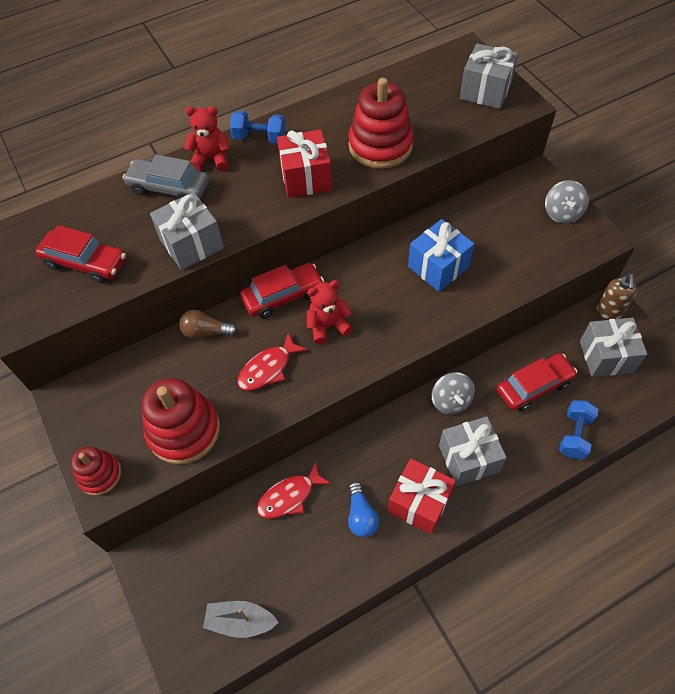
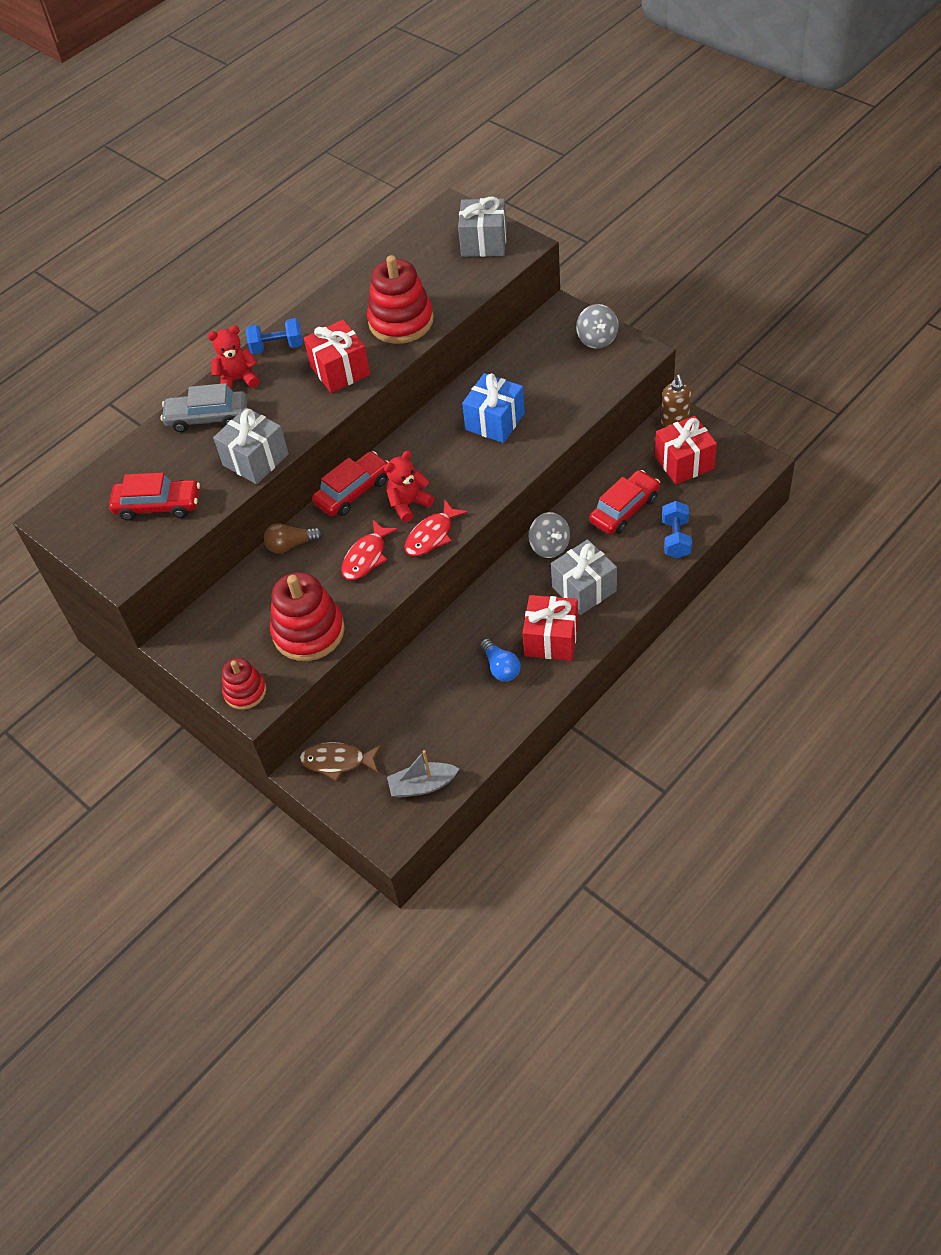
camera: 15 degrees left, 5 degrees down
(174, 561) = (337, 761): none -> brown fish
(289, 496) = (426, 674): red fish -> red fish (432, 535)
(606, 356) = (684, 462): grey gift -> red gift

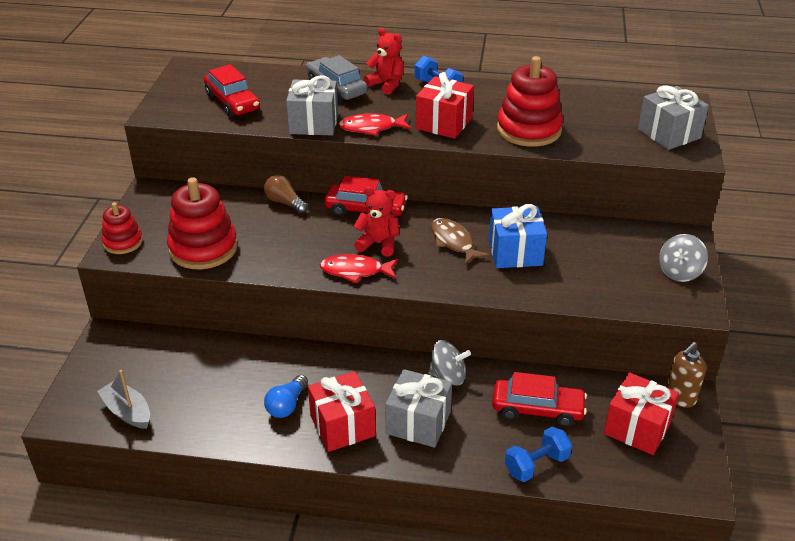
camera: 50 degrees right, 15 degrees down
(337, 761) = (125, 348): brown fish -> brown fish (453, 242)
(366, 557) = (303, 245): red fish -> red fish (371, 128)
(549, 546) = (448, 376): grey spinning top -> grey spinning top turned 105 degrees counterclockwise

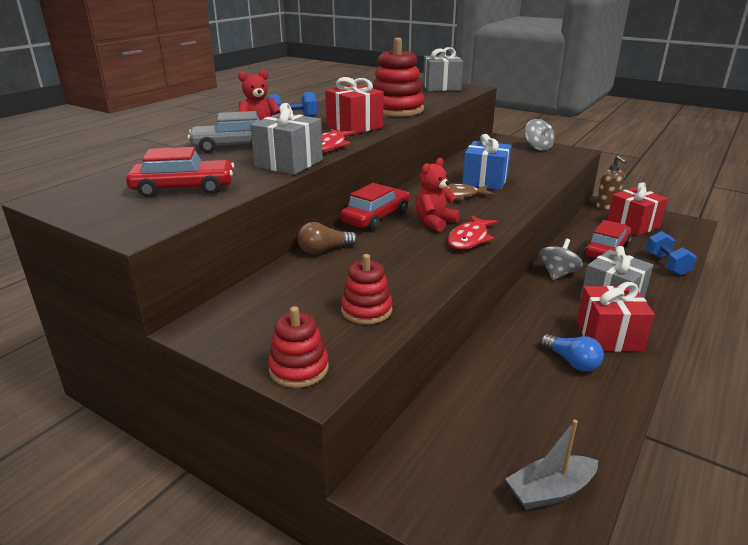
camera: 65 degrees left, 10 degrees down
(203, 248) = (366, 310): red stacking toy -> red stacking toy, size x0.58

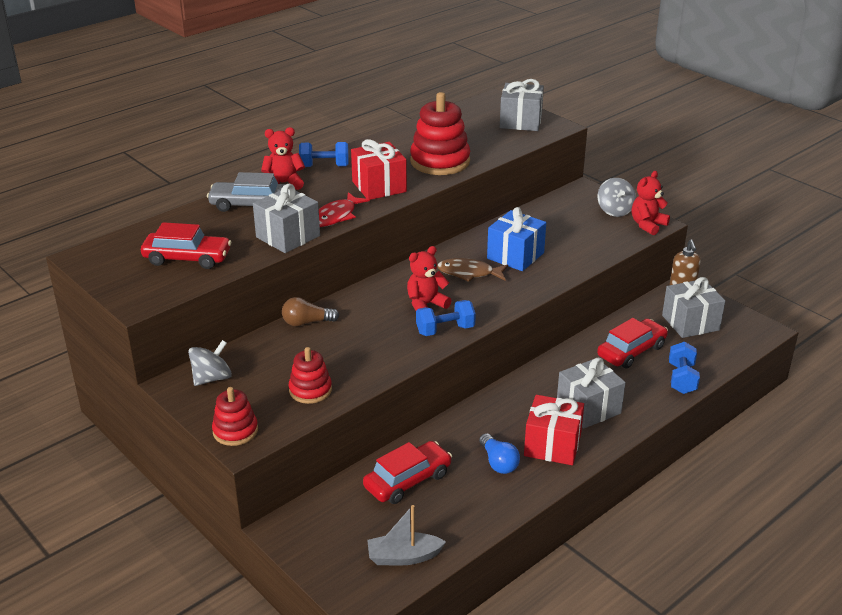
camera: 15 degrees right, 5 degrees up
(376, 217) = (374, 290): red car -> red car (408, 480)
(469, 239) = (445, 330): red fish -> blue dumbbell
(558, 274) = (556, 371): grey spinning top -> grey spinning top (212, 378)
(572, 153) = (647, 225): none -> red teddy bear
(633, 225) = (690, 323): red gift -> grey gift

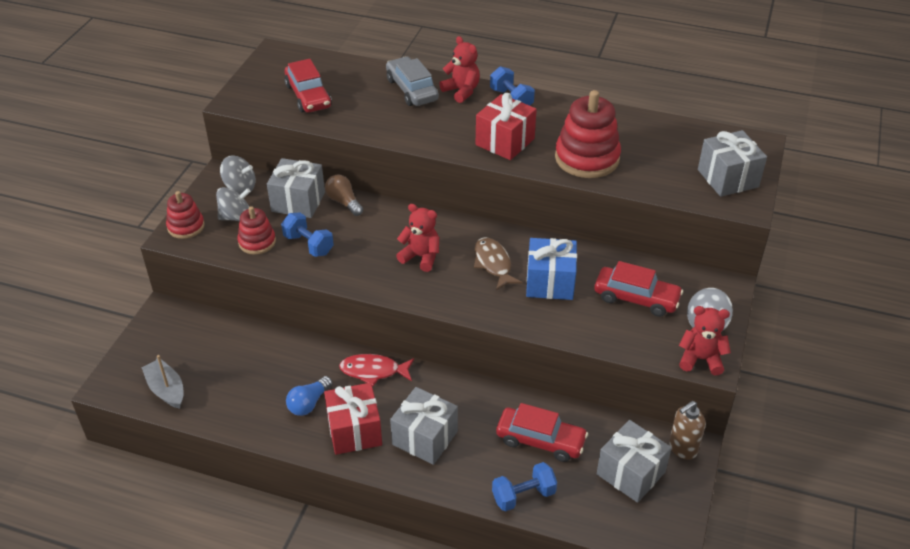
camera: 60 degrees right, 10 degrees up
(257, 393) = (236, 217): none -> grey spinning top
(288, 236) = (379, 128): grey gift -> grey gift (298, 202)
(336, 216) = (433, 139): red fish -> red fish (373, 371)
(408, 480) = (253, 356): red car -> red car (636, 298)
(445, 330) = (391, 283): blue dumbbell -> blue dumbbell (308, 245)

